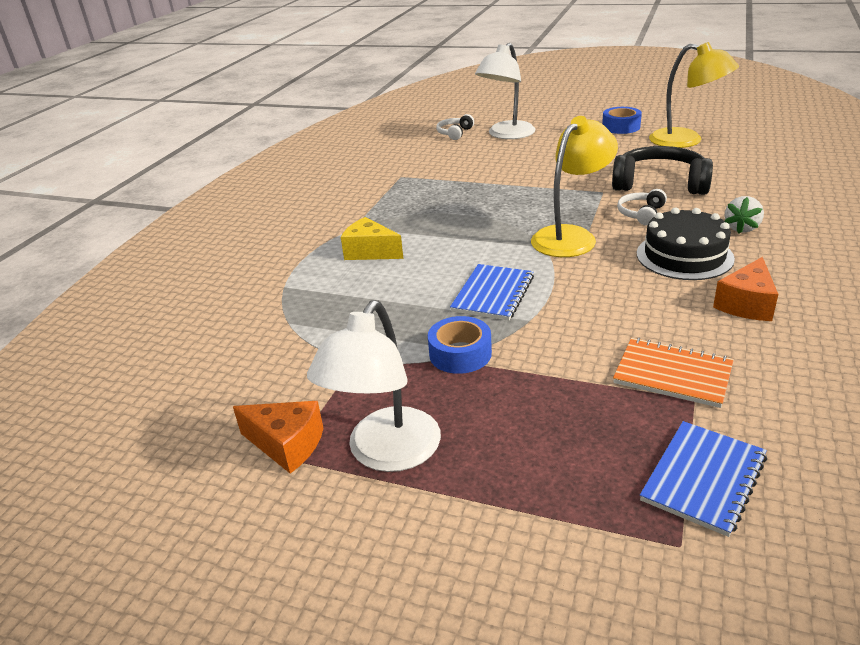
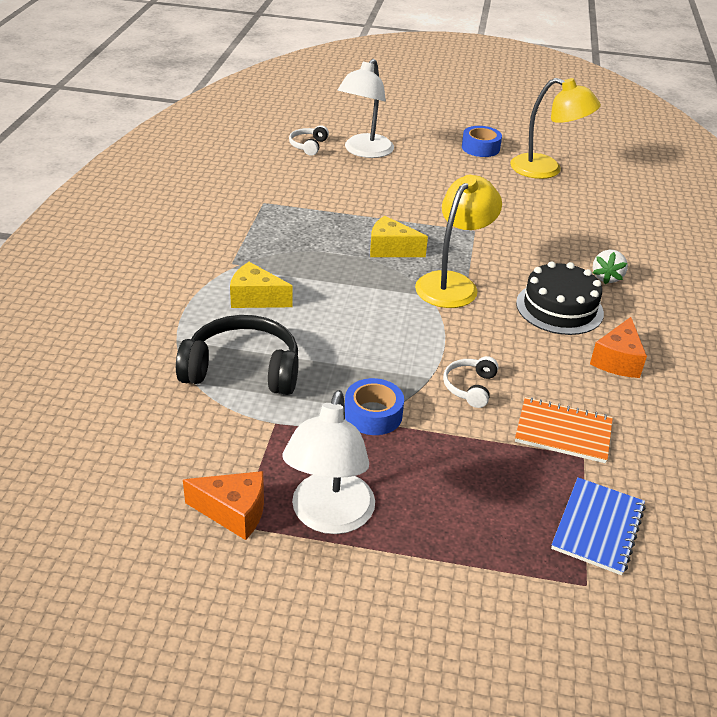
camera: 15 degrees left, 5 degrees up
(493, 294) = (390, 349): blue notebook -> none
(513, 209) = (391, 249): none -> yellow cheese
(641, 214) = (515, 259): white headphones -> white headphones (470, 387)
(659, 184) = (527, 223): black headphones -> black headphones (243, 370)

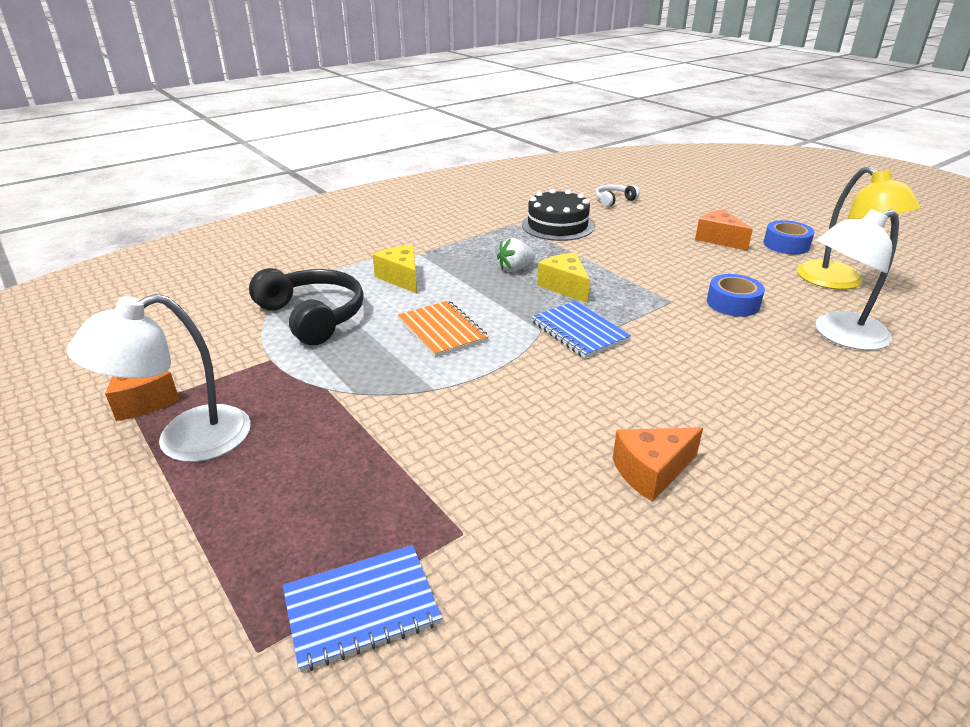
camera: 45 degrees right, 5 degrees down
(364, 151) = (658, 216): white lamp -> white lamp (840, 335)
(373, 414) = (343, 391): blue tape -> blue tape (733, 303)
(433, 159) = (719, 239): none -> orange cheese
(452, 283) = (579, 331): yellow lamp -> blue notebook
(470, 387) = (456, 414): white headphones -> none
(559, 308) = (660, 395): black cake -> black cake (557, 226)
(563, 432) = (478, 500): orange notebook -> orange notebook (442, 330)
(607, 277) = (765, 394): white strawberry -> white strawberry (515, 269)

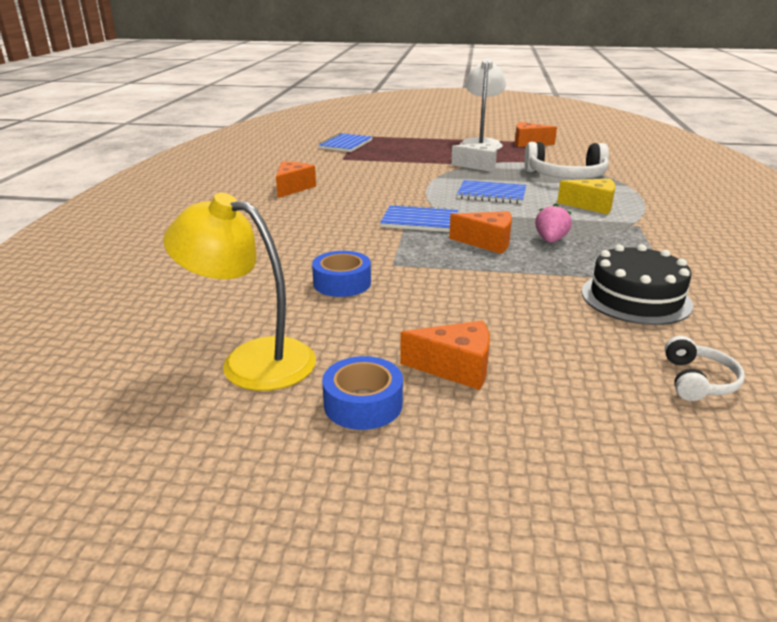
camera: 135 degrees right, 5 degrees down
(312, 316) = (566, 176): black headphones -> white headphones
(335, 383) = (479, 166): none -> white cheese
(442, 330) = (491, 194): orange notebook -> blue notebook
(515, 269) = (550, 240): white strawberry -> pink strawberry
(565, 286) = (487, 242): yellow cheese -> orange cheese
(840, 335) = (226, 290): white lamp -> none

